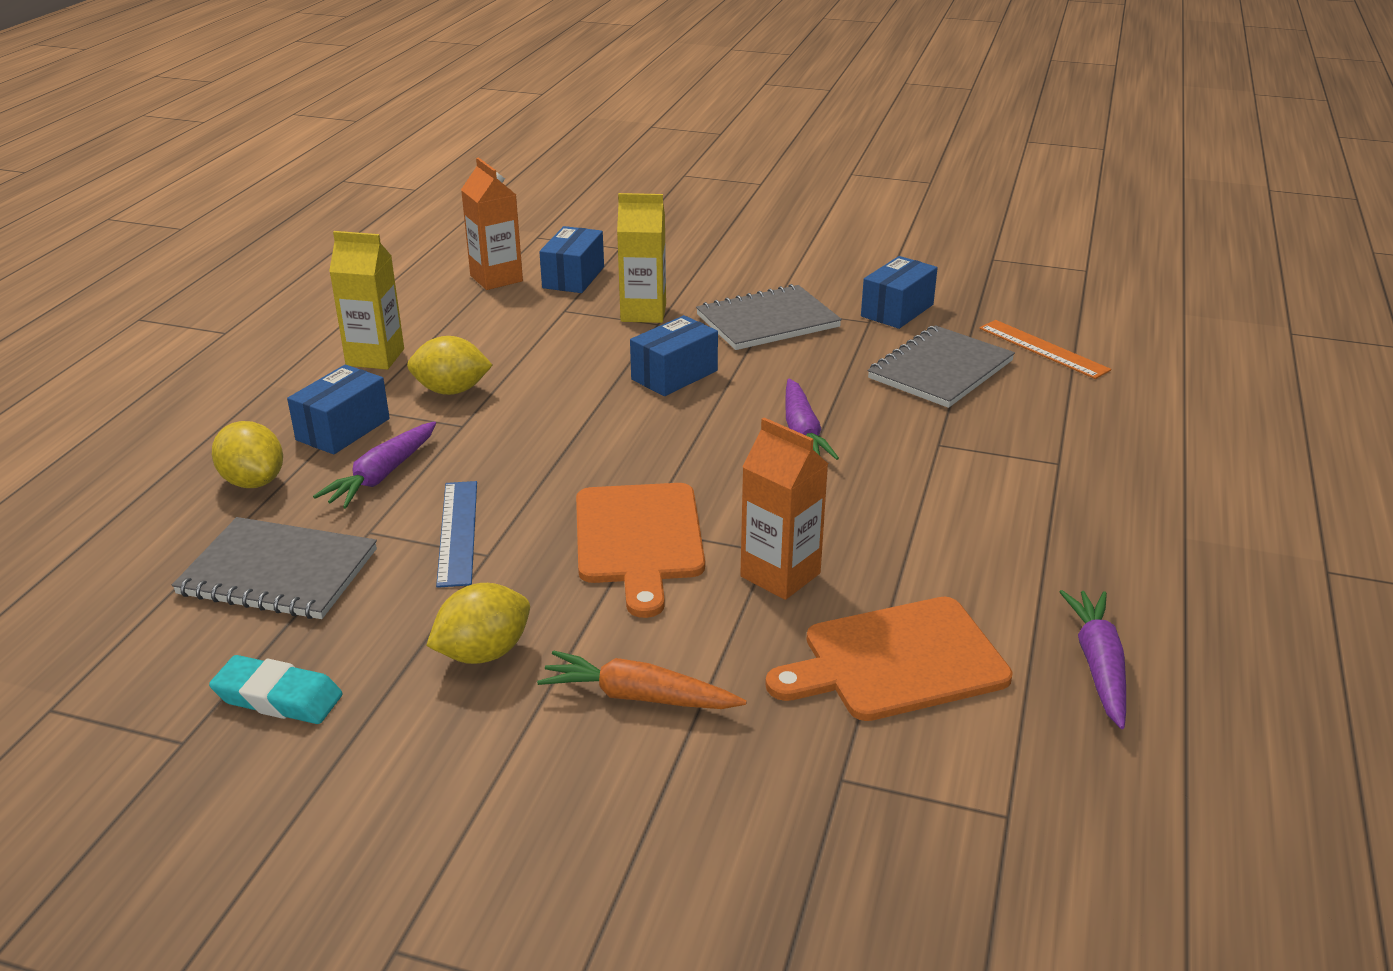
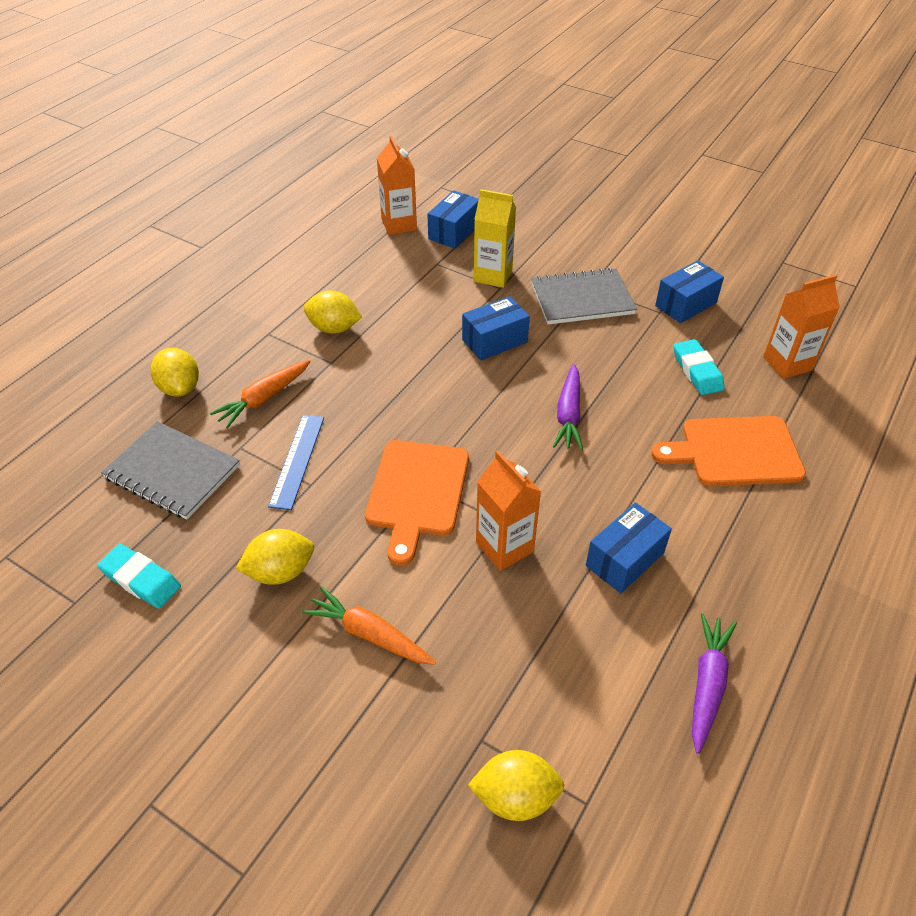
camera: 15 degrees right, 15 degrees up
(343, 429) = (251, 351): blue box -> blue box (624, 559)
(375, 357) = (292, 287): yellow carton -> none
(382, 475) = (264, 398): purple carrot -> orange carrot
(897, 661) = (559, 645): orange cutting board -> orange cutting board (735, 452)
(913, 828) = (515, 797): none -> yellow lemon
(940, 370) = (697, 371): grey notebook -> turquoise eraser
(1043, 349) = (787, 364): orange ruler -> orange carton

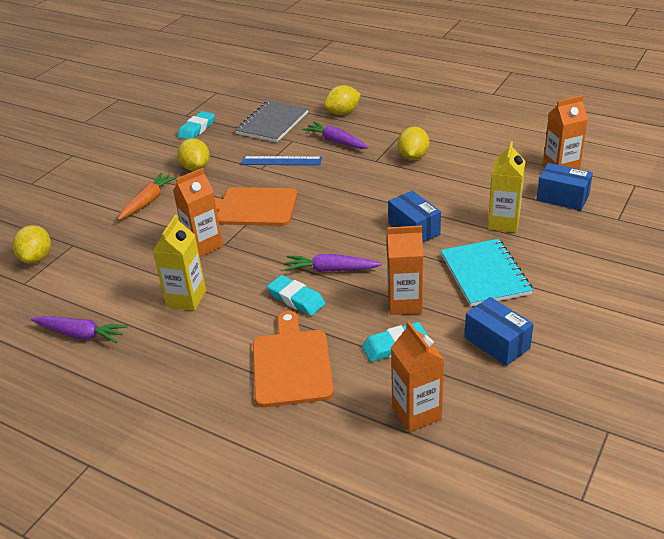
camera: 90 degrees right, 10 degrees down
(264, 398) = (336, 141): orange carrot -> purple carrot
(582, 299) = (485, 274): grey notebook -> turquoise notebook
(623, 446) = (296, 299): none -> turquoise eraser
(624, 559) = (186, 298): blue box -> yellow carton
(630, 359) = (404, 303): none -> orange carton

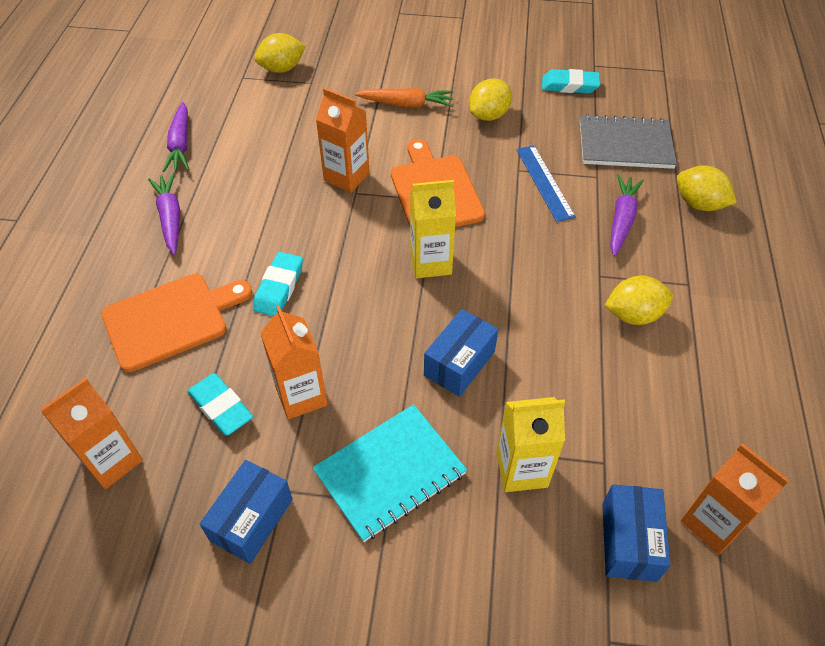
camera: 65 degrees right, 15 degrees up
(186, 298) = (253, 197): yellow carton -> yellow carton (430, 263)
(331, 270) = (342, 302): purple carrot -> purple carrot (170, 218)

